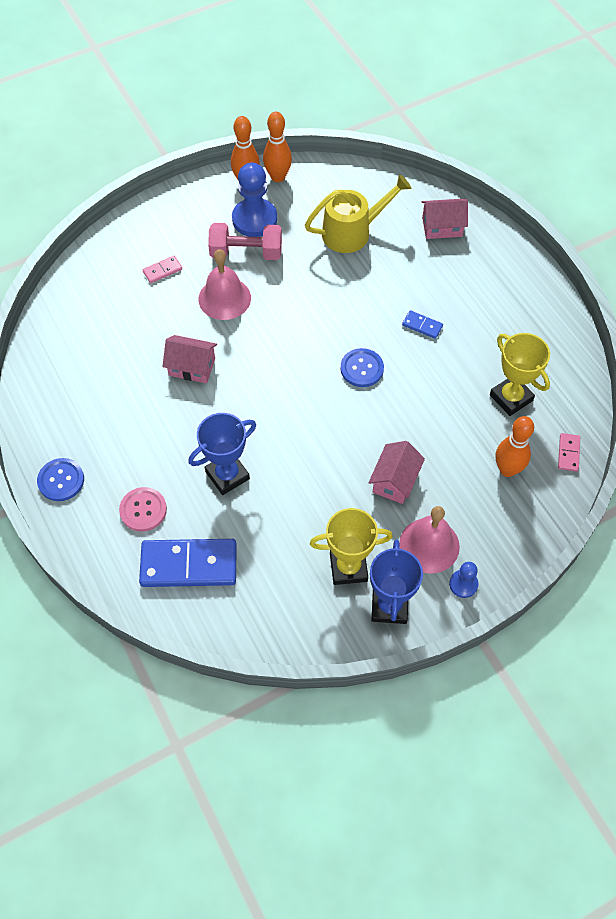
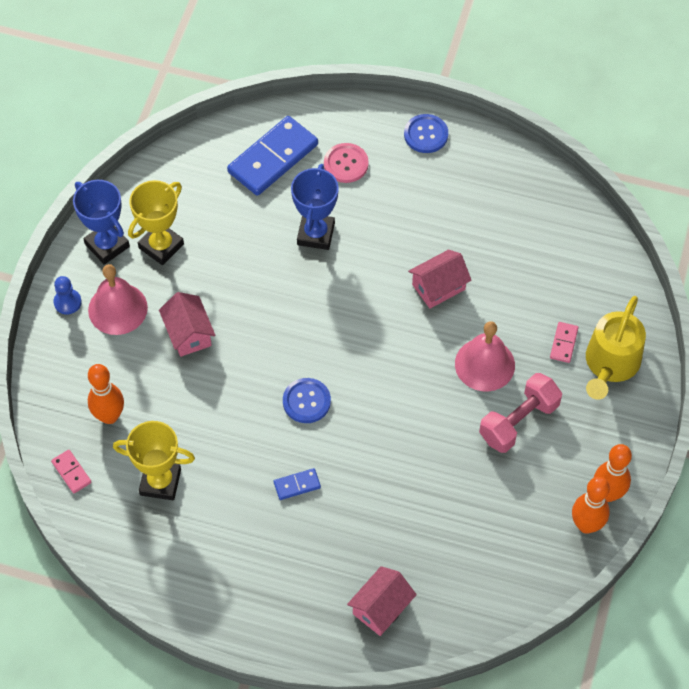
camera: 135 degrees right, 0 degrees up
(254, 219) = (552, 460): blue pawn -> none
(352, 232) = (454, 526): yellow watering can -> yellow watering can (610, 364)

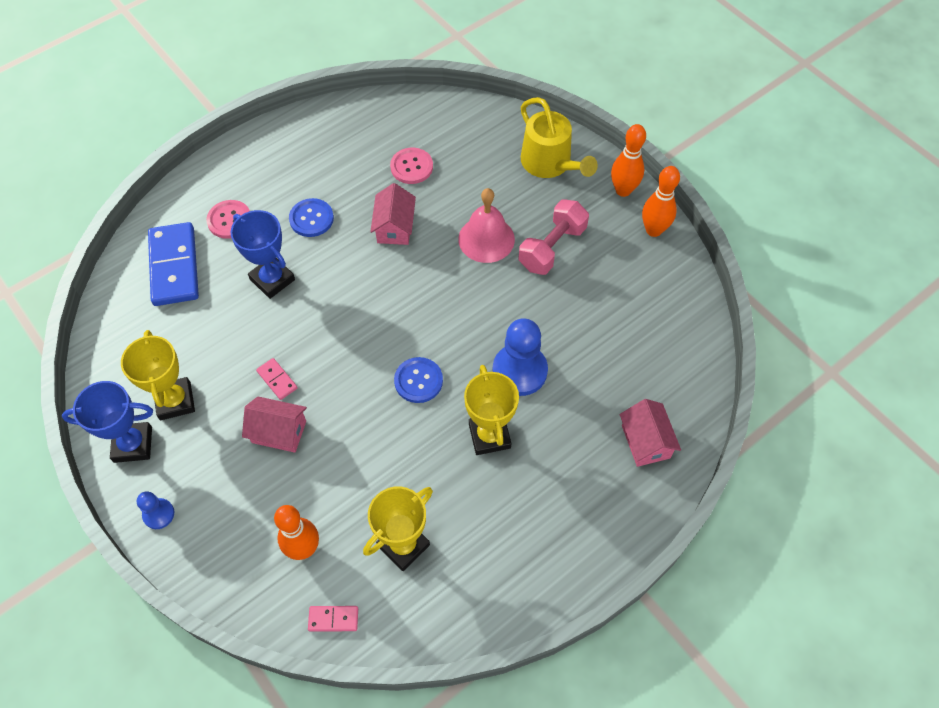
camera: 55 degrees left, 0 degrees up
(117, 308) = (203, 475): pink bell -> none
(297, 485) = (489, 436): blue domino -> yellow trophy
(374, 471) = (519, 371): none -> blue pawn
(426, 134) = (256, 154): blue button -> blue button (311, 219)
(512, 258) = (411, 167): none -> pink button
(518, 421) = (552, 247): pink dumbbell -> pink dumbbell turned 45 degrees clockwise
(564, 343) = (509, 180): pink domino -> pink domino (277, 380)
(586, 525) = (670, 259): orange bowling pin -> orange bowling pin (623, 190)

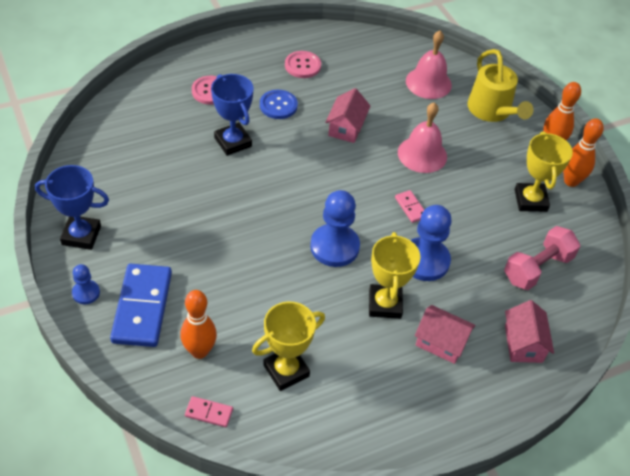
camera: 10 degrees right, 10 degrees down
(174, 266) = (155, 114): blue domino -> blue domino (142, 307)
(175, 401) = (126, 212): yellow trophy -> yellow trophy (530, 200)
(277, 380) = (215, 217): pink domino -> pink domino (410, 207)
(279, 432) = (205, 256): pink house -> pink house (441, 342)
(411, 167) = (373, 87): pink button -> pink button (302, 65)
(418, 381) = (334, 247): blue button -> blue pawn
(472, 145) = (428, 83): none -> pink bell
(552, 247) = (477, 174): pink dumbbell -> pink dumbbell (537, 268)

